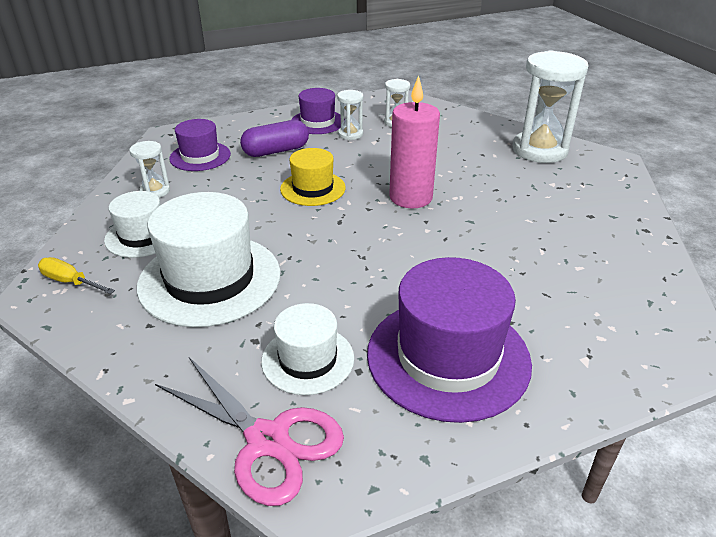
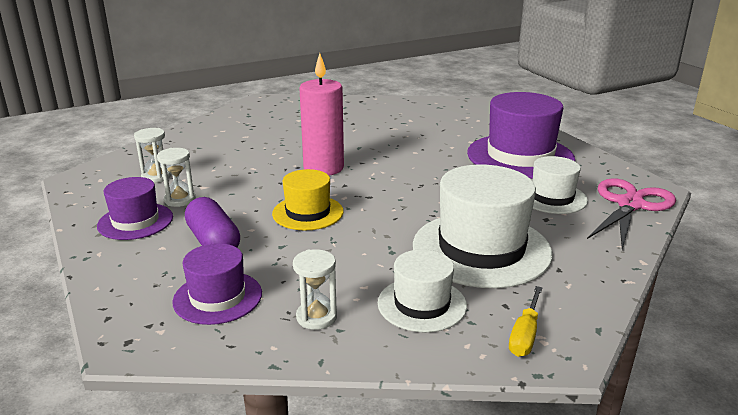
camera: 95 degrees left, 10 degrees down
(539, 150) = (240, 120): white hourglass -> none

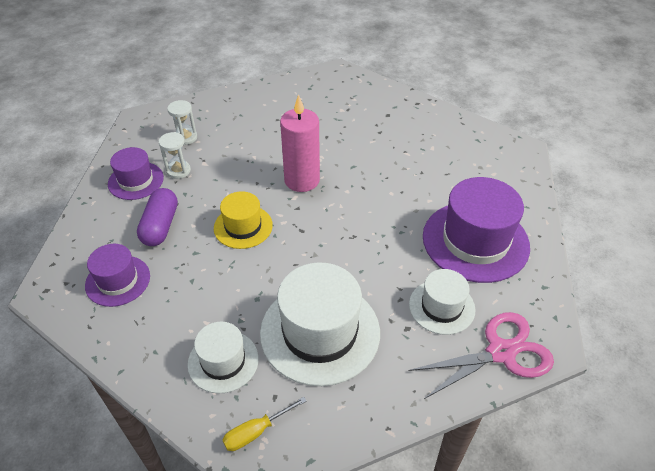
camera: 35 degrees right, 20 degrees up
(316, 317) = (153, 332): white hourglass -> none

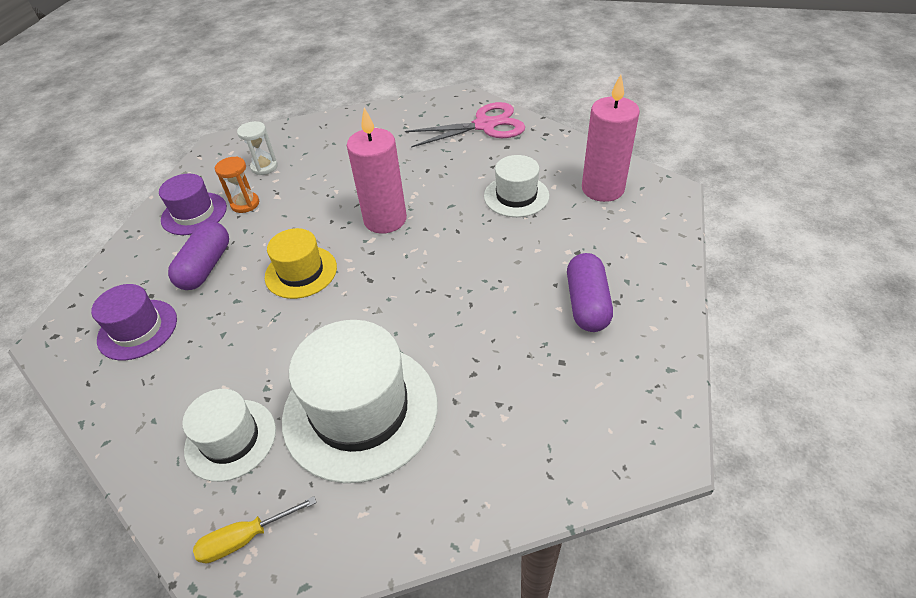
camera: 10 degrees right, 0 degrees up
(178, 171) = (245, 204): white hourglass -> orange hourglass
(441, 307) = (525, 387): white hat -> white hat (516, 196)
(471, 149) = (602, 189): none -> pink candle
(475, 241) = (587, 304): purple hat -> purple capsule
(501, 352) = (594, 456): pink scissors -> pink scissors (485, 125)

